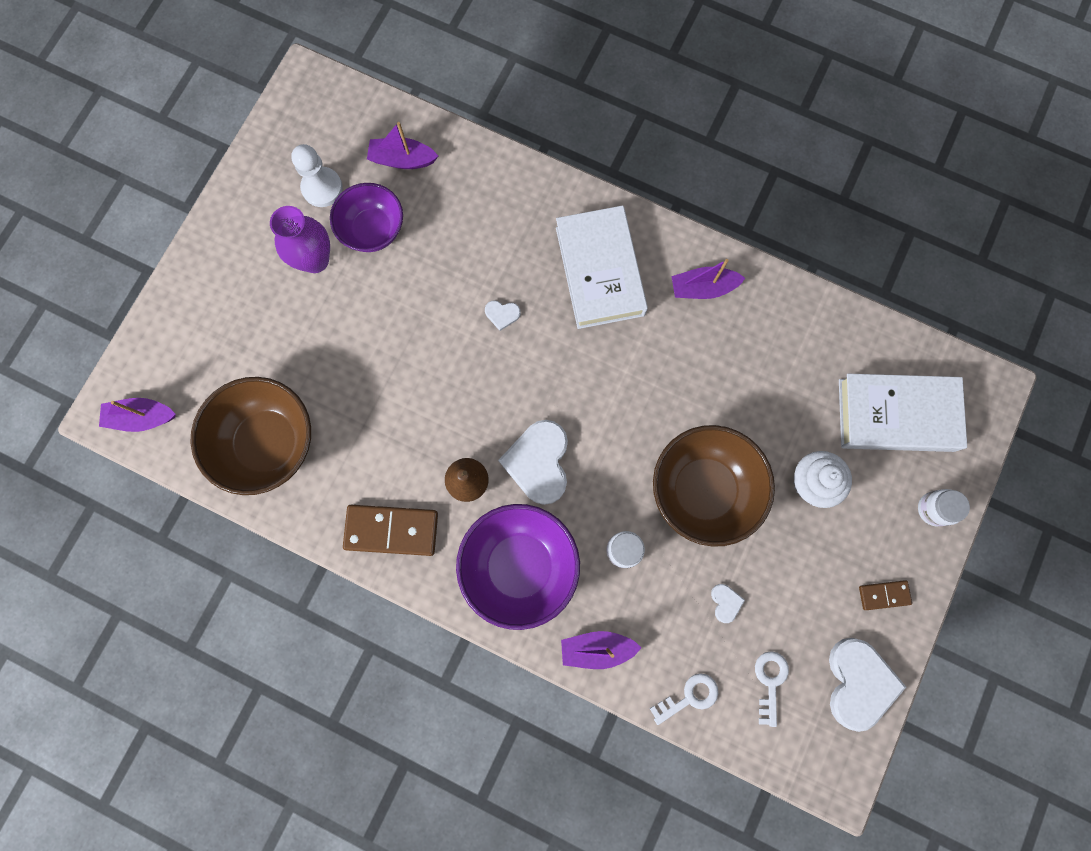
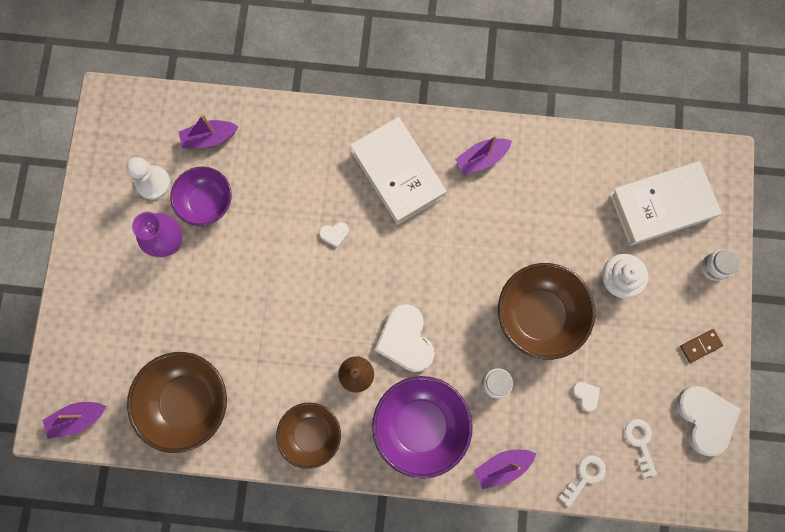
camera: 20 degrees left, 0 degrees up
(391, 530) = (311, 434): brown domino -> brown bowl

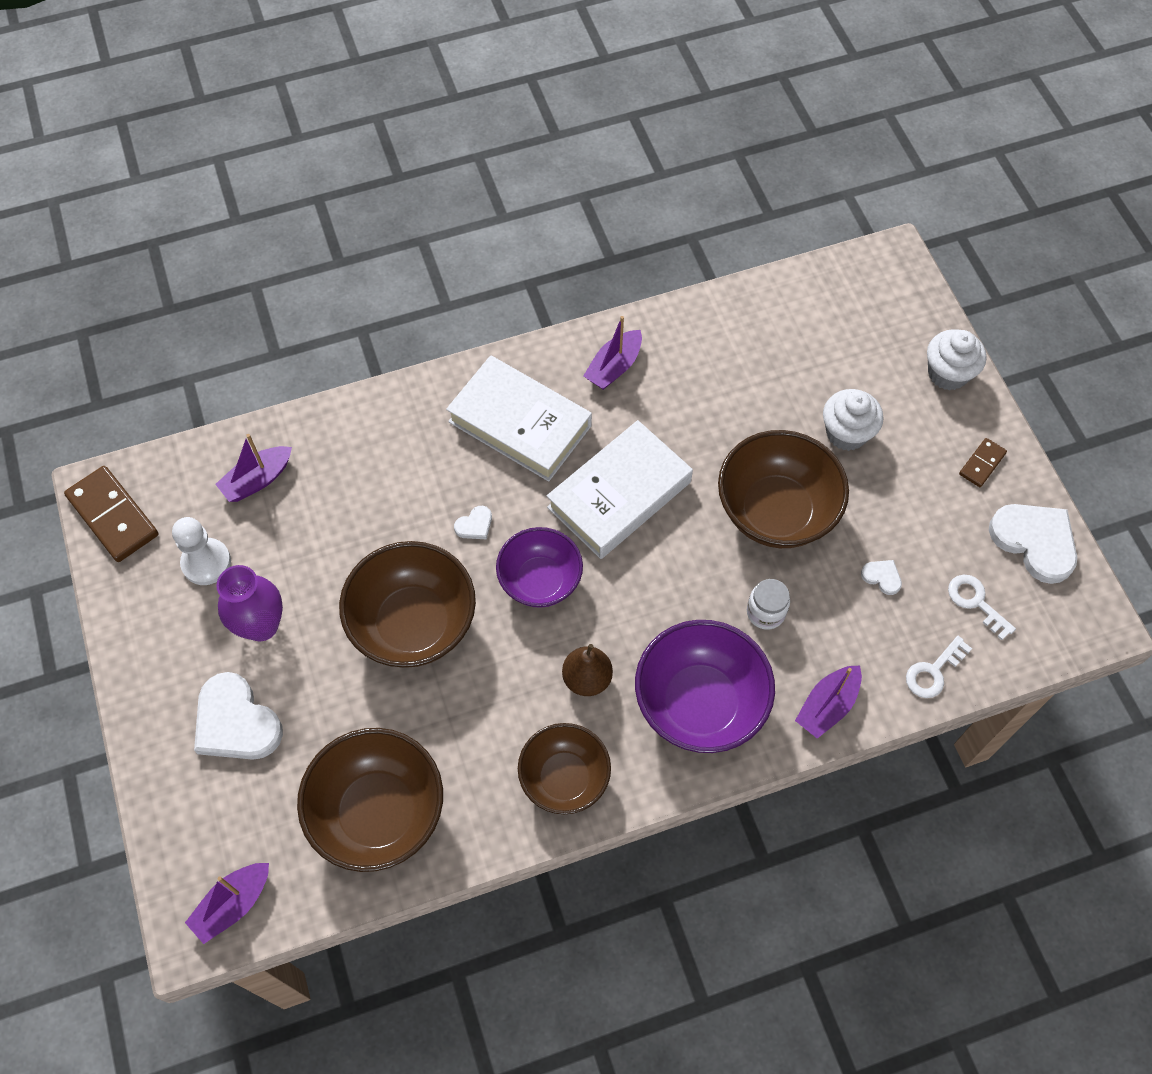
camera: 25 degrees left, 15 degrees down
(109, 123) = (113, 516): none -> brown domino
(207, 202) = (289, 556): purple bowl -> purple bowl (540, 581)
(264, 286) = (413, 624): none -> brown bowl
(405, 340) = (628, 610): white heart -> white heart (236, 722)
(585, 477) = (933, 672): white key -> white key turned 150 degrees counterclockwise
(661, 206) = (851, 333): white book -> white book (619, 494)
(714, 267) = (947, 373): white jar -> white cupcake

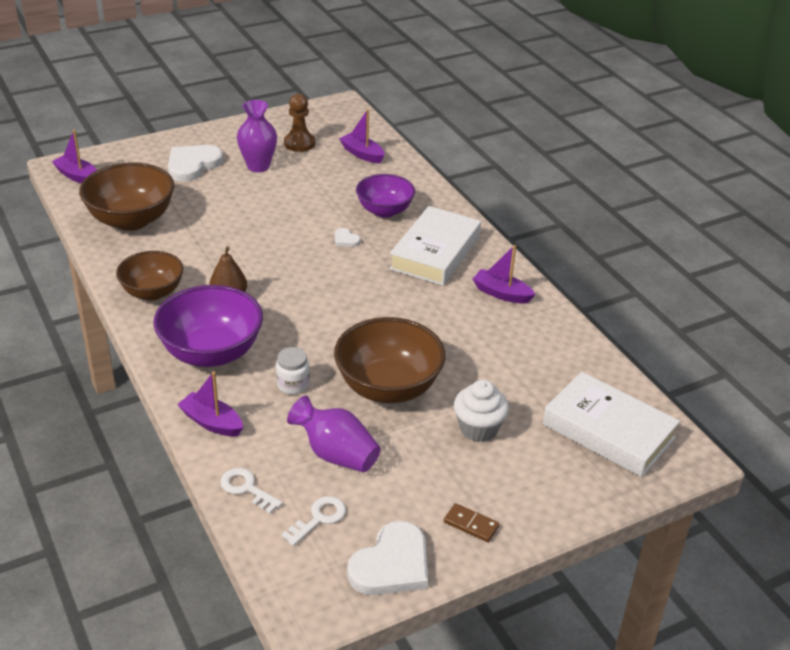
camera: 80 degrees right, 25 degrees down
(113, 516) = (326, 110): brown domino -> none
(206, 562) = (299, 143): white pawn -> brown pawn
(413, 624) = (265, 221): brown bowl -> none
(540, 581) = (305, 271): purple bowl -> purple bowl (384, 211)
(619, 494) = (385, 303): white book -> white book (608, 431)
(882, 577) = (336, 454): white heart -> purple vase
(947, 373) = (568, 499): white cupcake -> none

